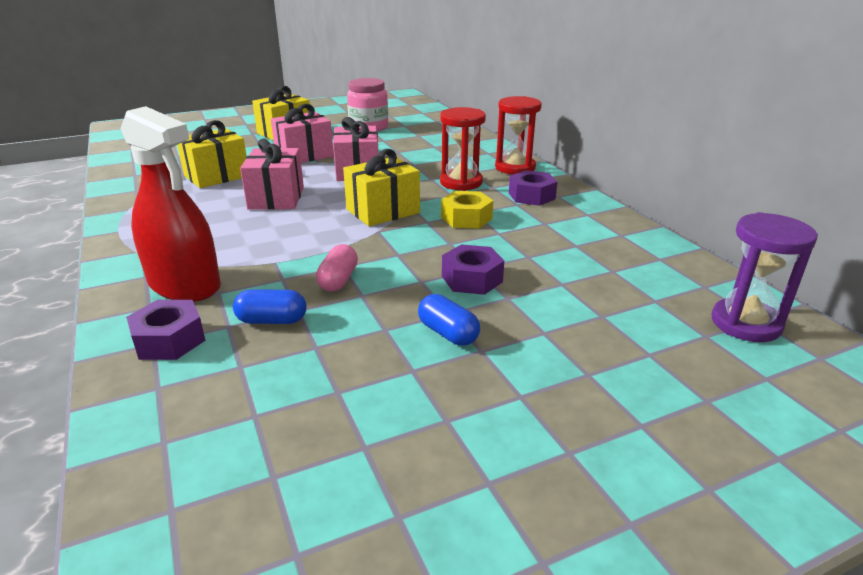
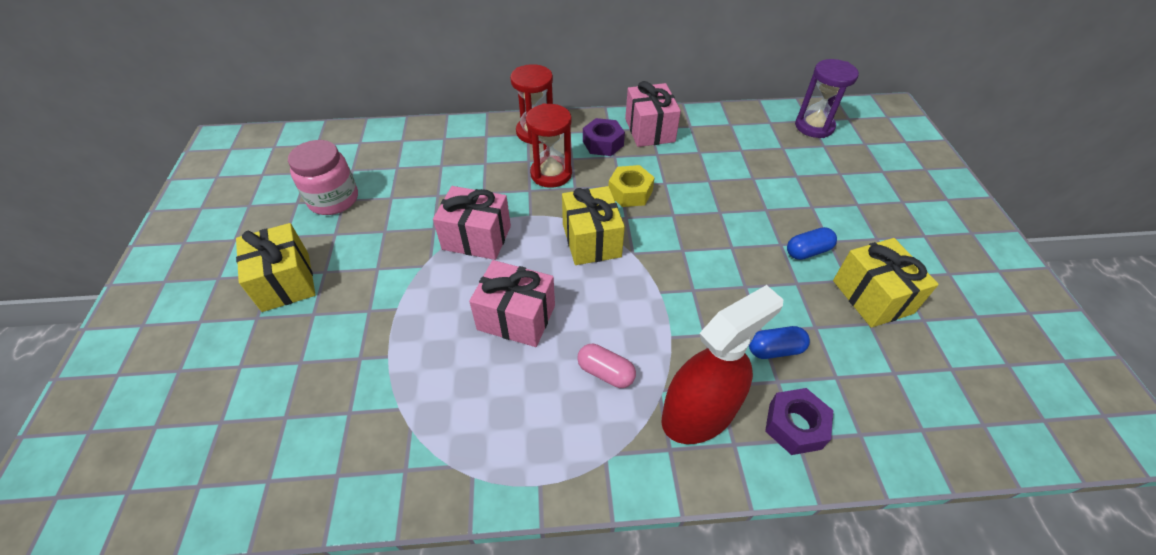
camera: 70 degrees left, 20 degrees up
(217, 176) = (409, 371): yellow gift -> yellow gift (872, 297)
(272, 320) = (775, 350): blue capsule -> blue capsule turned 60 degrees clockwise
(304, 155) = (392, 274): pink gift -> pink gift (649, 130)
(338, 280) = (718, 296): pink capsule -> pink capsule (605, 372)
(472, 279) = (736, 219): purple nut -> none

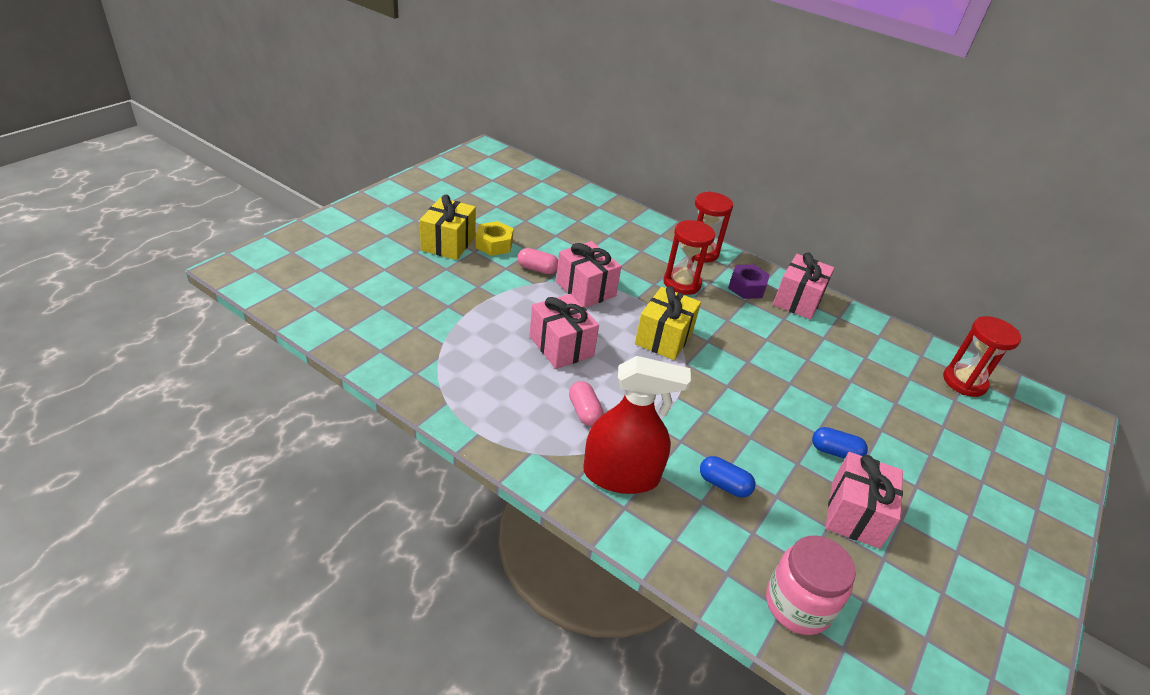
camera: 35 degrees right, 10 degrees down
(333, 199) = (519, 216): pink jar -> pink jar (798, 604)
(410, 248) = (537, 269): none -> pink capsule
(630, 192) = (730, 328): yellow nut -> yellow nut (494, 244)
(795, 426) = (681, 531): purple nut -> none
(814, 126) = (964, 382): purple hourglass -> red hourglass
(872, 297) = (855, 514): yellow gift -> pink gift

